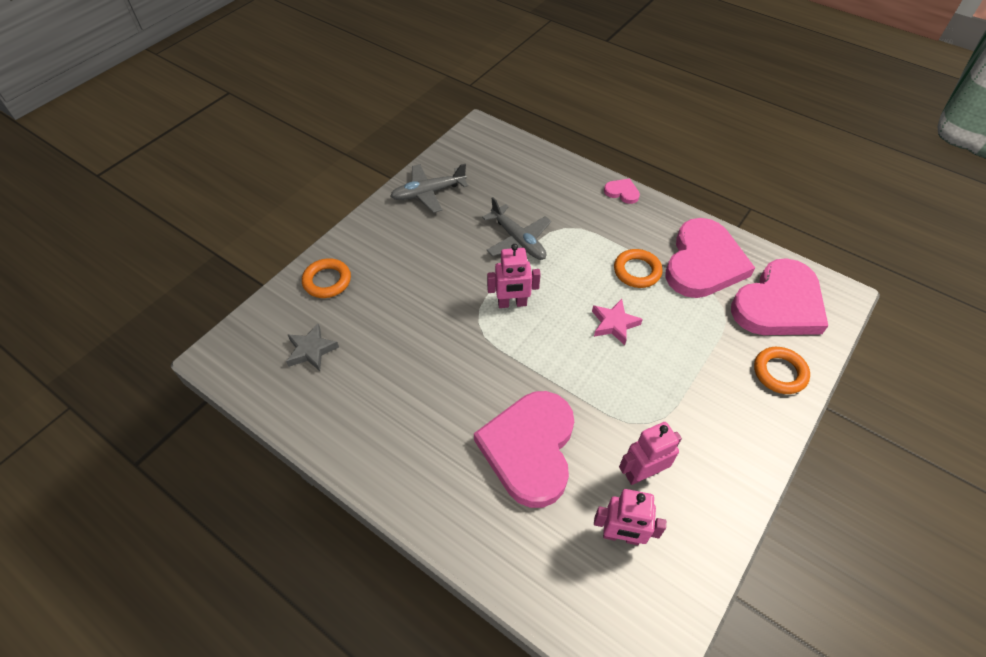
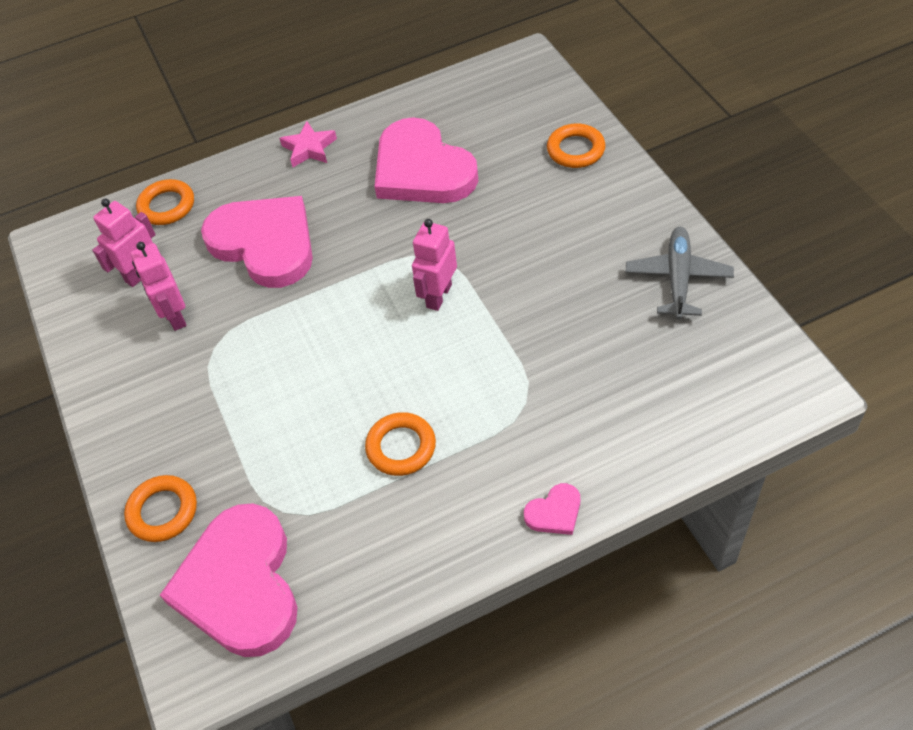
camera: 125 degrees right, 0 degrees up
(311, 350) = (488, 121): grey star -> none
(518, 240) = (534, 341): grey plane -> none
(534, 573) = (167, 206): none -> orange ring
(614, 324) = (344, 380): pink star -> pink star (309, 148)
(642, 473) = (175, 316): pink robot -> pink robot turned 150 degrees clockwise
(703, 263) = (362, 537): pink heart -> pink heart (422, 169)

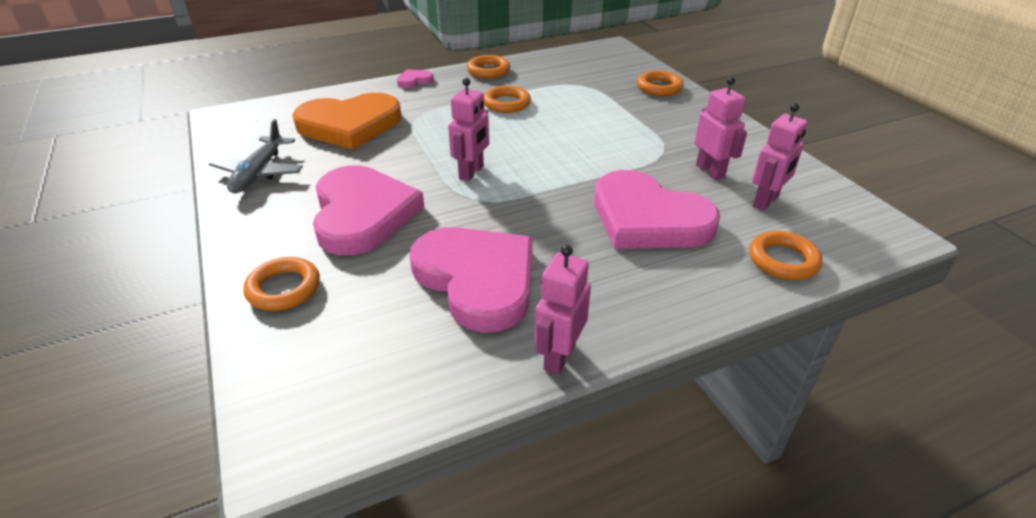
camera: 175 degrees right, 15 degrees down
(240, 584) = (599, 66): pink heart -> pink heart (362, 214)
(309, 148) = (628, 317): pink star -> none
(363, 118) = (559, 356): none -> pink robot
(433, 556) = (488, 71): none -> orange ring
(612, 377) = (349, 125): none -> orange heart

